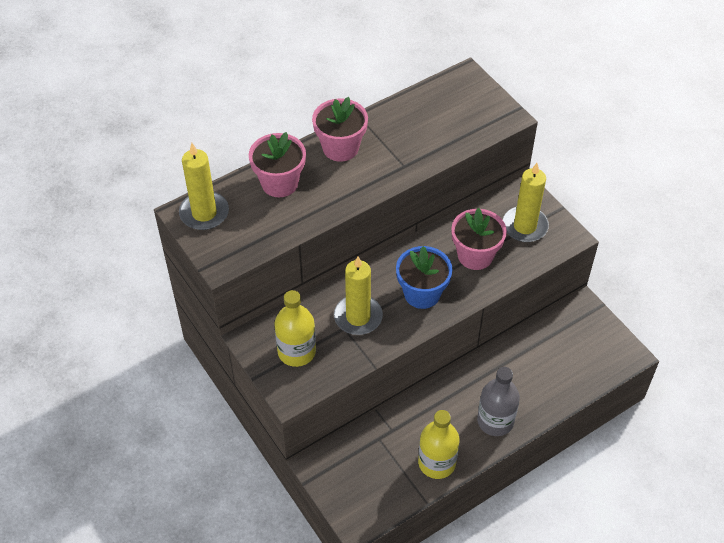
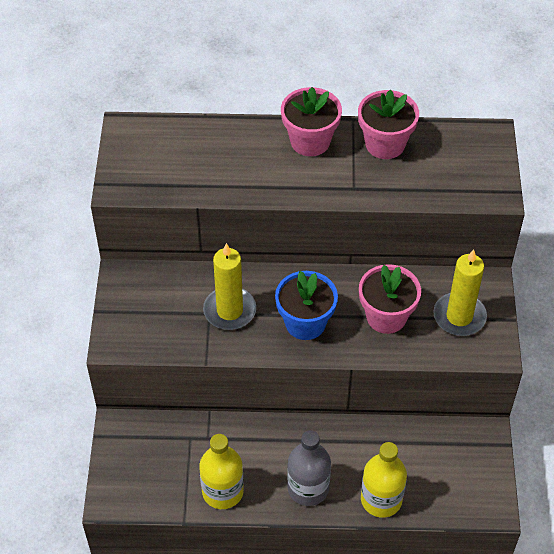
camera: 35 degrees right, 0 degrees up
(204, 213) = (141, 137): yellow candle -> none
(279, 183) = (228, 145): pink flower pot -> pink flower pot (385, 144)
(296, 351) = (151, 309): yellow bottle -> yellow bottle (381, 499)

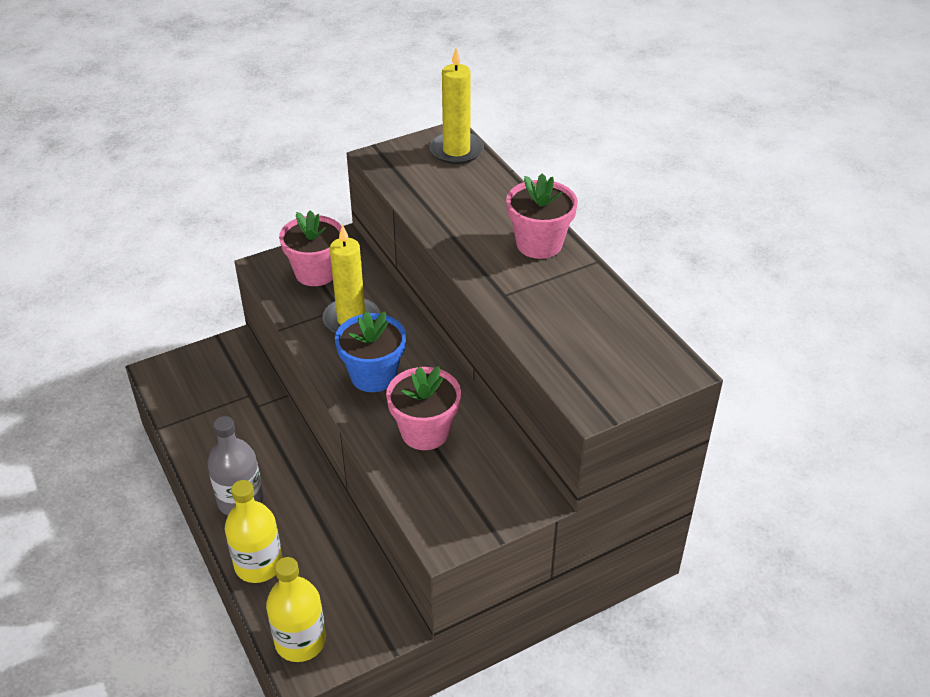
camera: 60 degrees right, 10 degrees down
(222, 491) = (203, 440): yellow bottle -> yellow bottle (300, 641)
(385, 144) = (584, 295): pink flower pot -> pink flower pot (316, 272)
(459, 316) = (469, 491): yellow candle -> yellow candle (456, 150)

